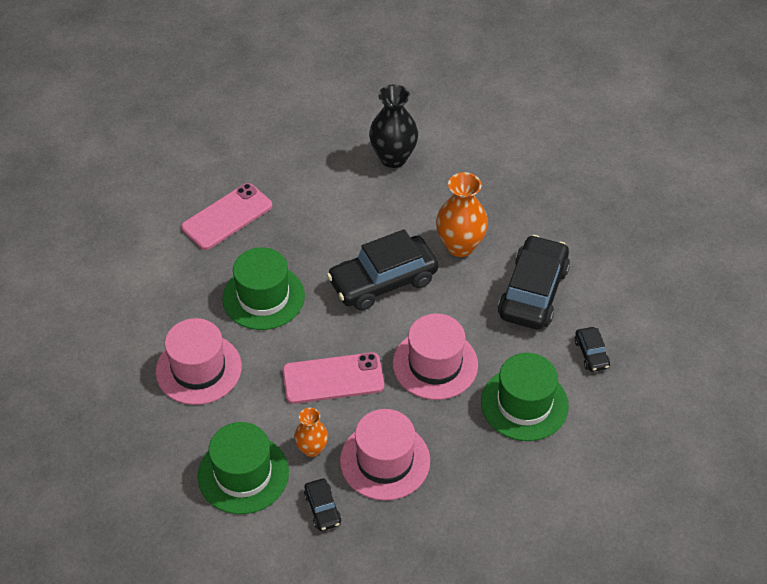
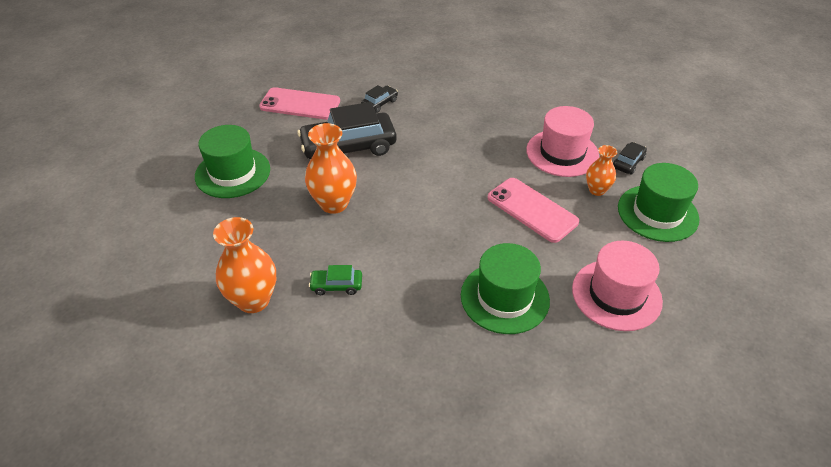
camera: 125 degrees left, 5 degrees down
(227, 217) = (440, 392): pink phone -> pink phone (300, 104)
(366, 207) = (336, 286): none -> green car
(383, 281) = (413, 230): black car -> none
(393, 158) = (253, 300): black vase -> orange vase
(435, 364) = (462, 165): pink hat -> none
(524, 404) = (450, 115): green hat -> green hat (232, 173)

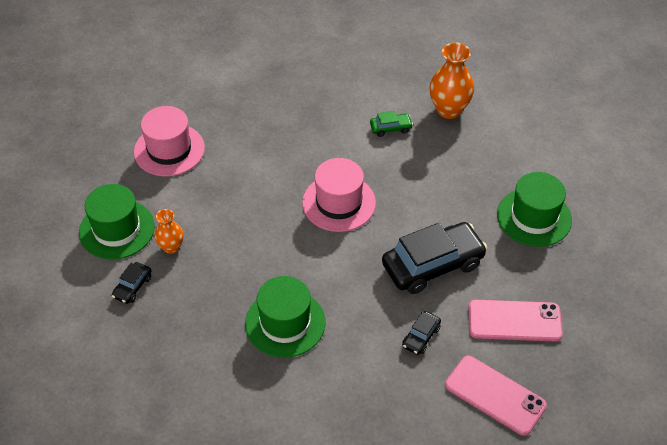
camera: 170 degrees right, 5 degrees up
(334, 203) = (421, 197): orange vase -> none
(504, 297) = (257, 136): green hat -> green hat (285, 323)
(532, 210) = (236, 216): pink phone -> pink phone (495, 395)
(562, 153) = (202, 290): pink hat -> pink hat (339, 203)

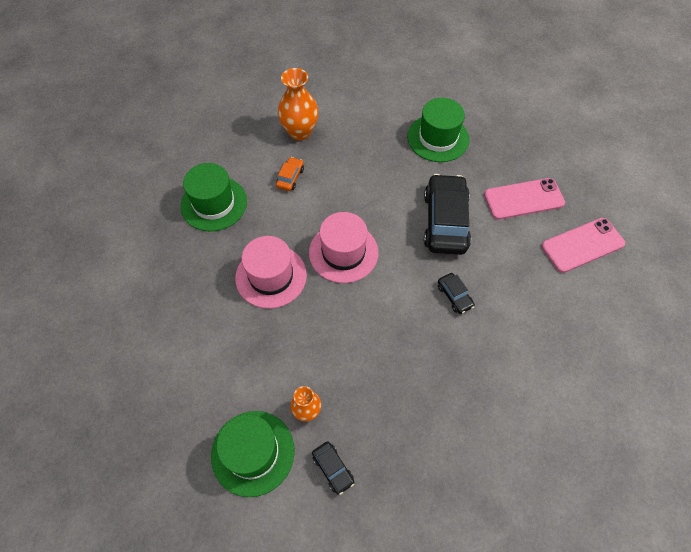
camera: 60 degrees left, 10 degrees up
(169, 150) = (186, 358): pink hat -> pink hat (271, 276)
(285, 323) = (445, 354): green hat -> green hat (214, 203)
(390, 128) = (290, 177): green car -> orange car
(421, 337) = (508, 264): black car -> black car (454, 296)
(514, 321) = (523, 199): pink phone -> pink phone turned 45 degrees clockwise

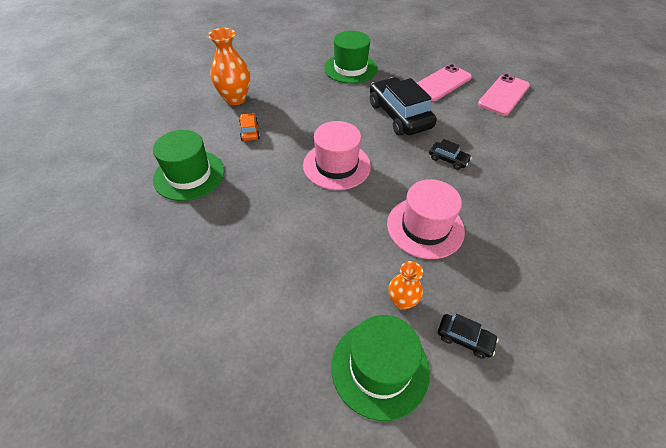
camera: 30 degrees left, 10 degrees down
(271, 276) = (285, 208): pink hat -> pink hat (425, 227)

